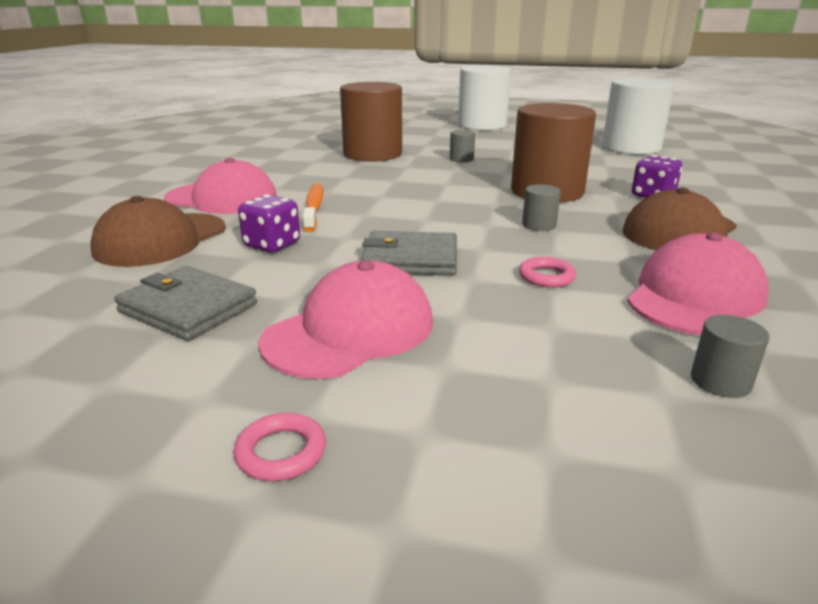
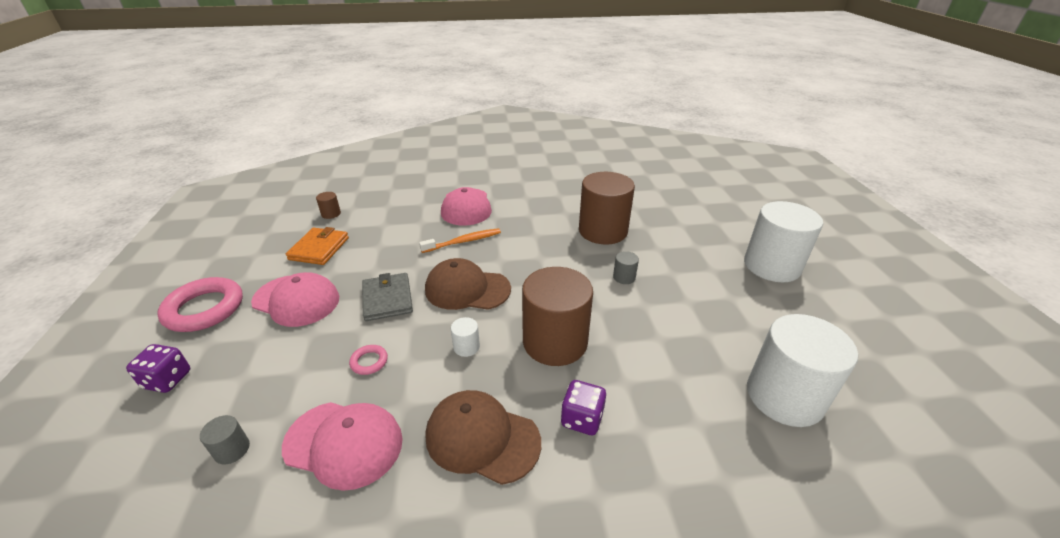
camera: 70 degrees right, 10 degrees up
(59, 294) = (331, 214): none -> brown cylinder
(161, 240) = (396, 213): brown cap -> brown cap (467, 289)
(188, 308) = (319, 249): grey wallet -> orange wallet
(272, 245) = (398, 246): purple dice -> purple dice (167, 380)
(281, 452) = (204, 309): pink ring -> pink ring, size x2.24
(539, 225) = (466, 347): grey cylinder -> white cylinder

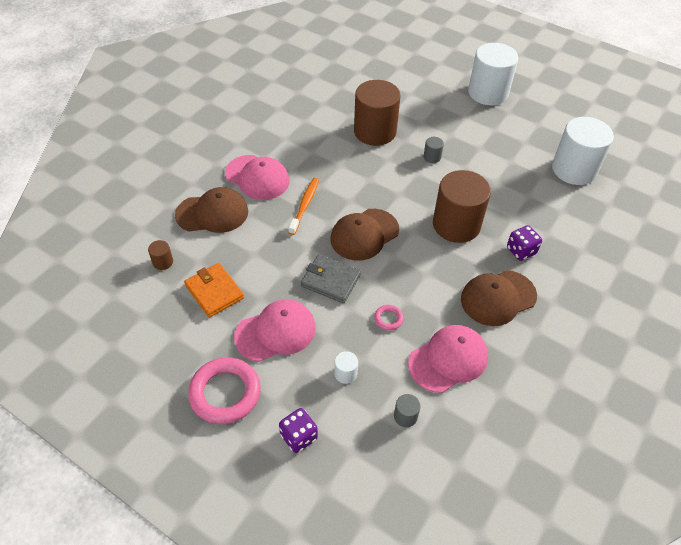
camera: 50 degrees left, 15 degrees up
(404, 208) = (212, 213): none -> brown cap
(466, 347) = (421, 266): white cylinder -> white cylinder (345, 373)

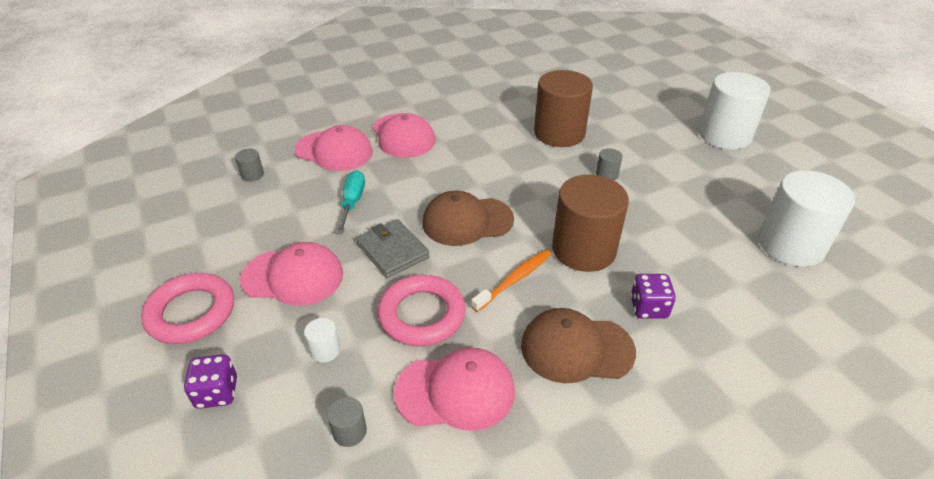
camera: 30 degrees right, 10 degrees down
(163, 262) = (252, 175): brown cylinder -> grey cylinder
(212, 213) = (334, 151): brown cap -> pink cap
(214, 292) = (272, 216): orange wallet -> none
(267, 254) = (352, 203): none -> turquoise screwdriver
(305, 205) = (428, 174): orange toothbrush -> orange toothbrush (514, 280)
(388, 319) = (422, 314): pink ring -> pink ring, size x2.24

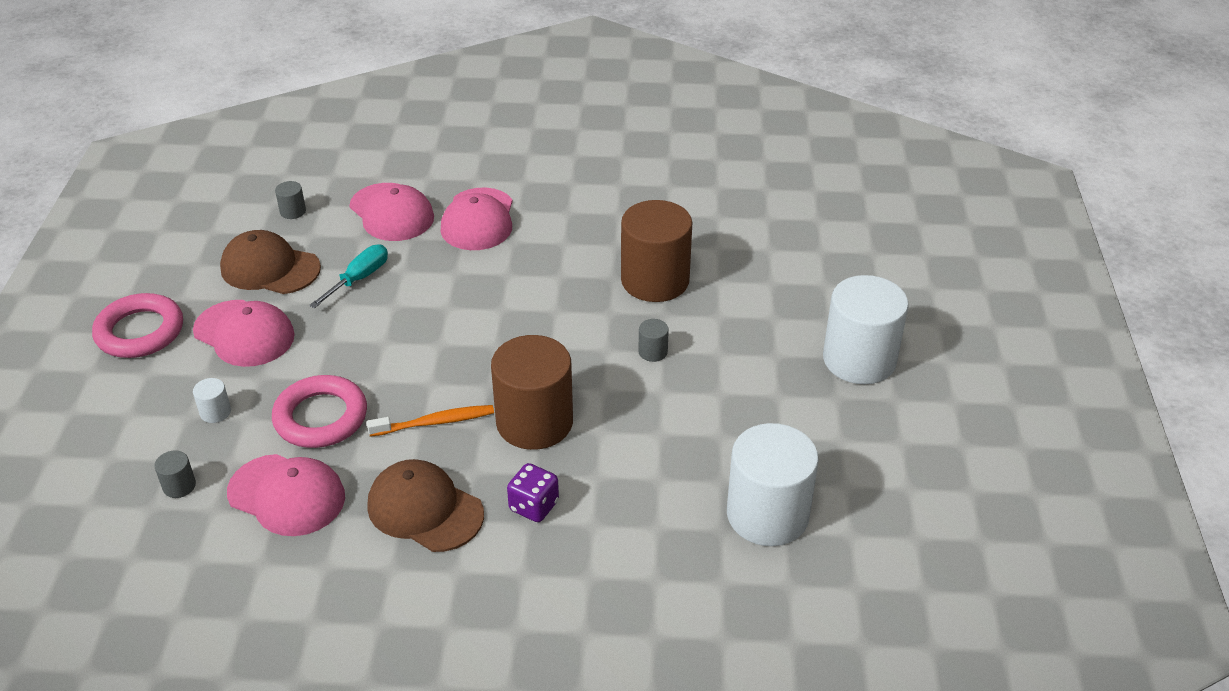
camera: 30 degrees right, 0 degrees up
(217, 393) = (109, 409): purple dice -> none
(392, 251) = (351, 345): grey wallet -> none
(467, 221) = (449, 344): brown cap -> brown cap (270, 268)

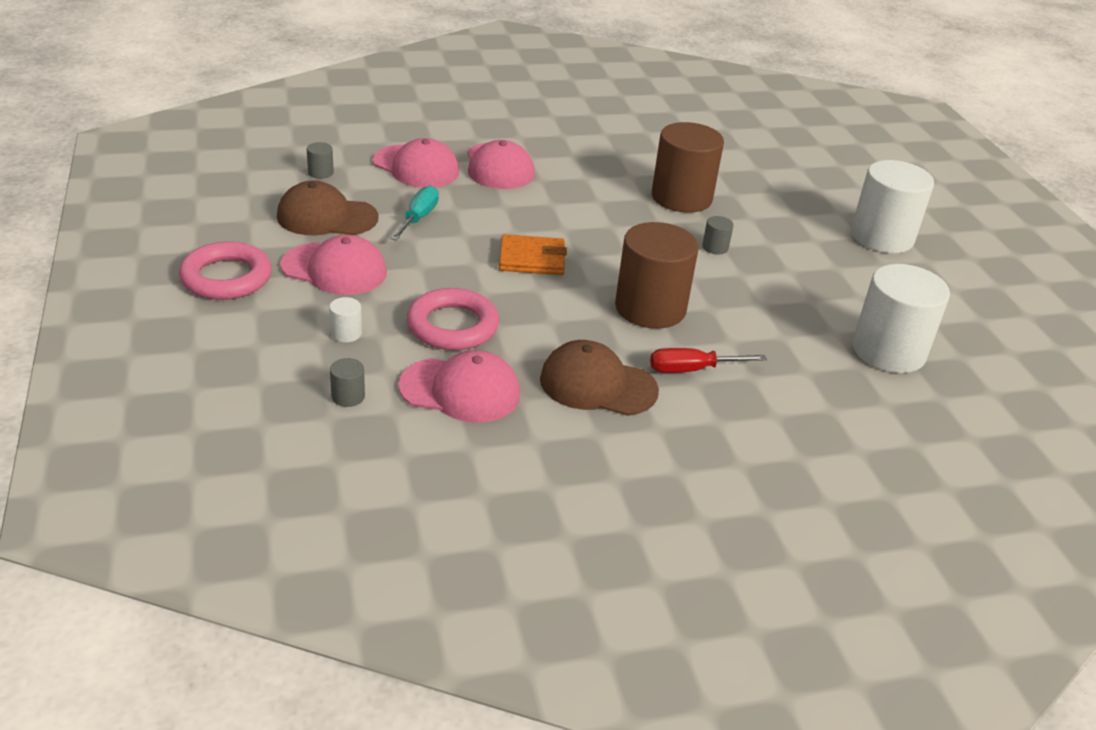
camera: 20 degrees left, 5 degrees down
(435, 422) = (562, 318): orange toothbrush -> none
(446, 344) = (532, 259): none -> orange wallet
(534, 506) = (692, 370): purple dice -> red screwdriver

